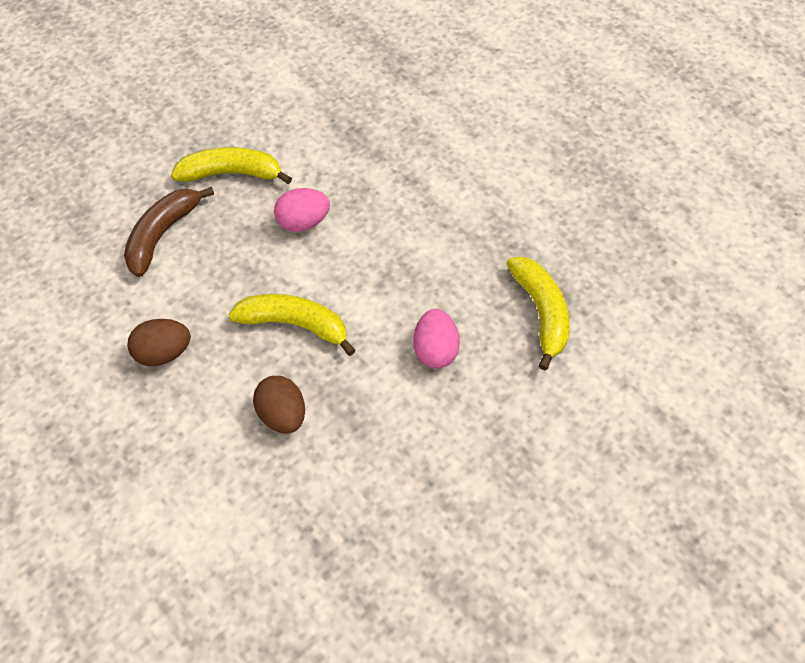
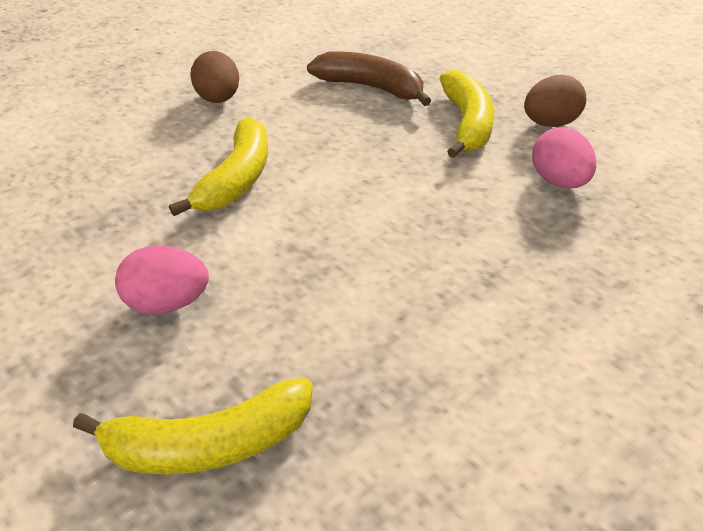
camera: 90 degrees right, 15 degrees down
(282, 415) = (116, 175): brown egg -> brown egg (549, 123)
(303, 222) = (394, 179): pink egg -> pink egg (558, 181)

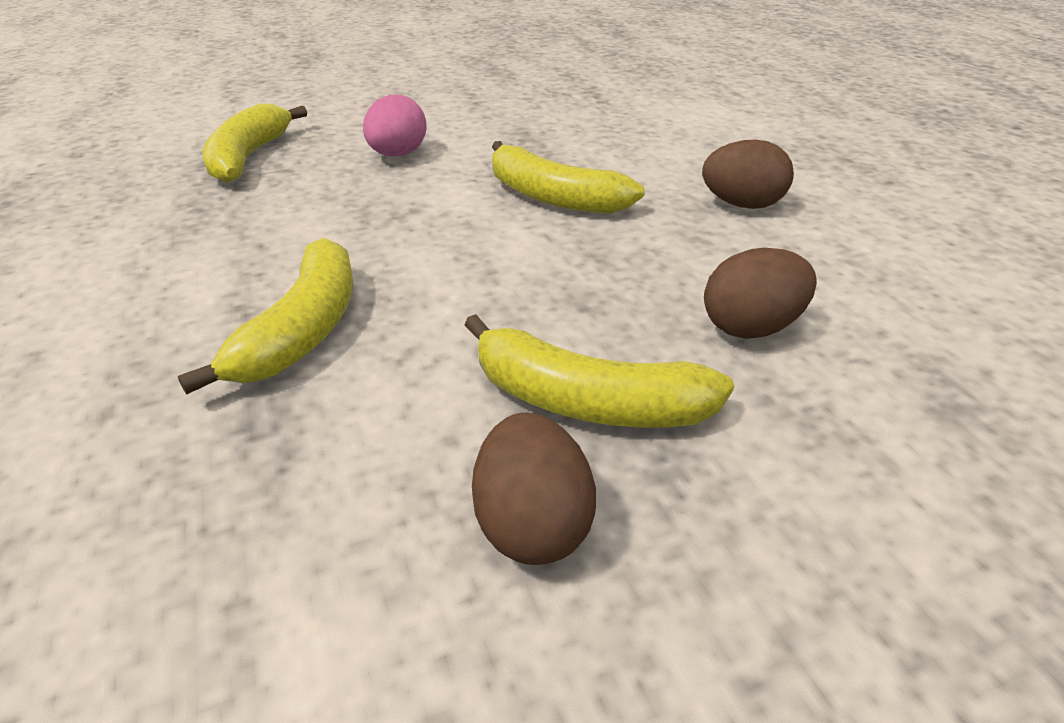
camera: 110 degrees right, 5 degrees down
(370, 87) = (751, 328): brown banana -> brown egg
(488, 238) = (303, 330): none -> yellow banana
(558, 181) = (350, 449): pink egg -> none

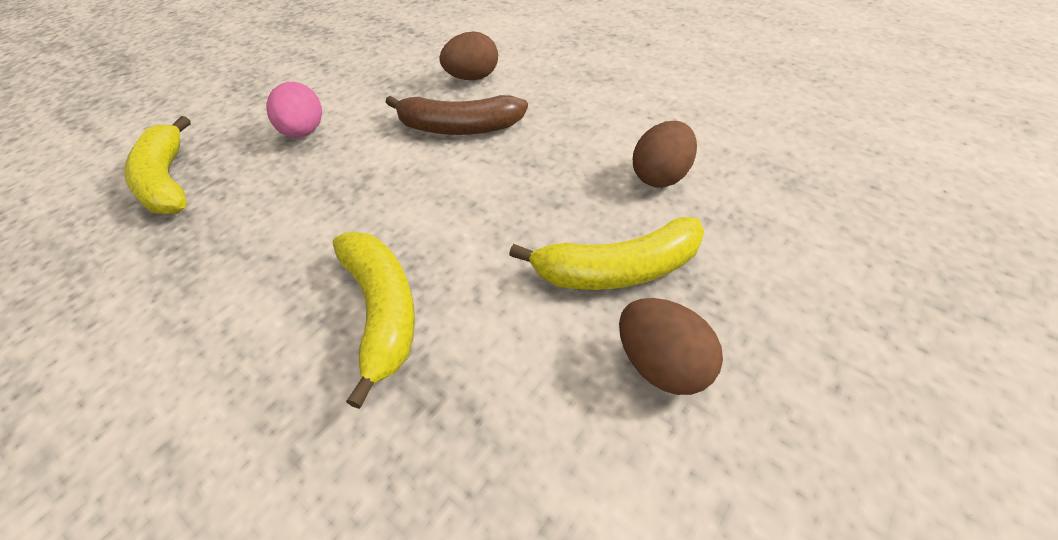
camera: 30 degrees left, 10 degrees up
(553, 197) = (459, 128): yellow banana -> brown banana
(741, 205) = (582, 90): brown egg -> brown egg (472, 78)

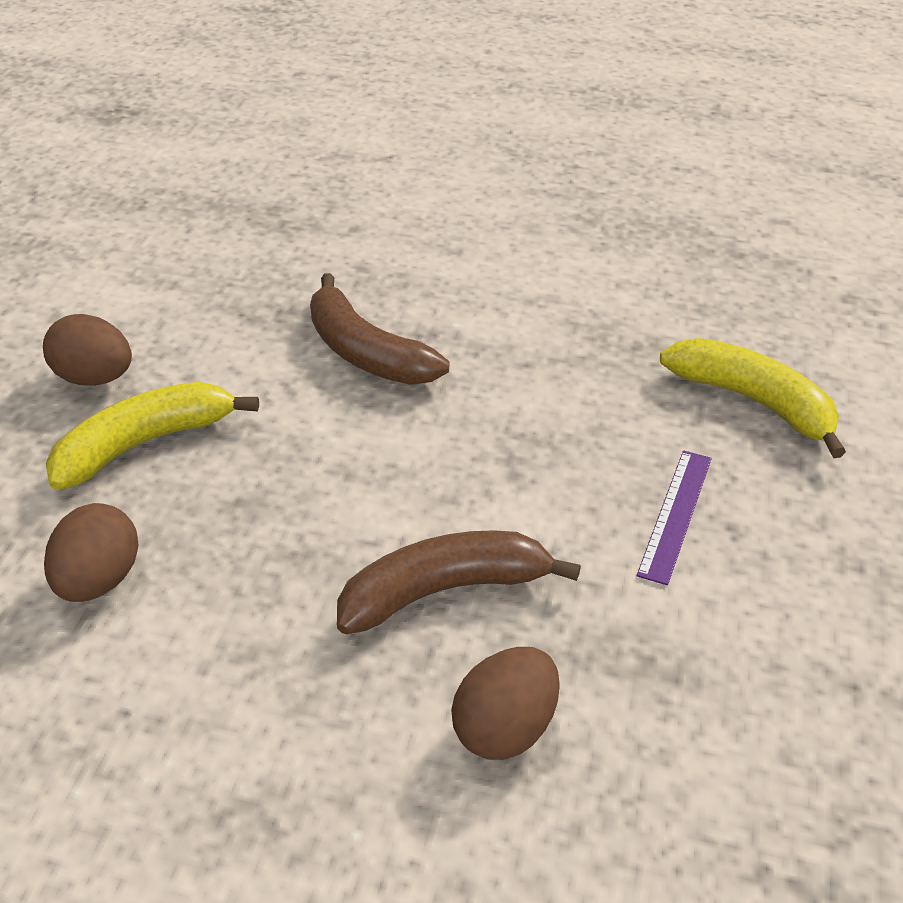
camera: 155 degrees right, 5 degrees down
(304, 133) = (675, 515): pink egg -> purple ruler
(382, 311) = (366, 353): yellow banana -> brown banana

